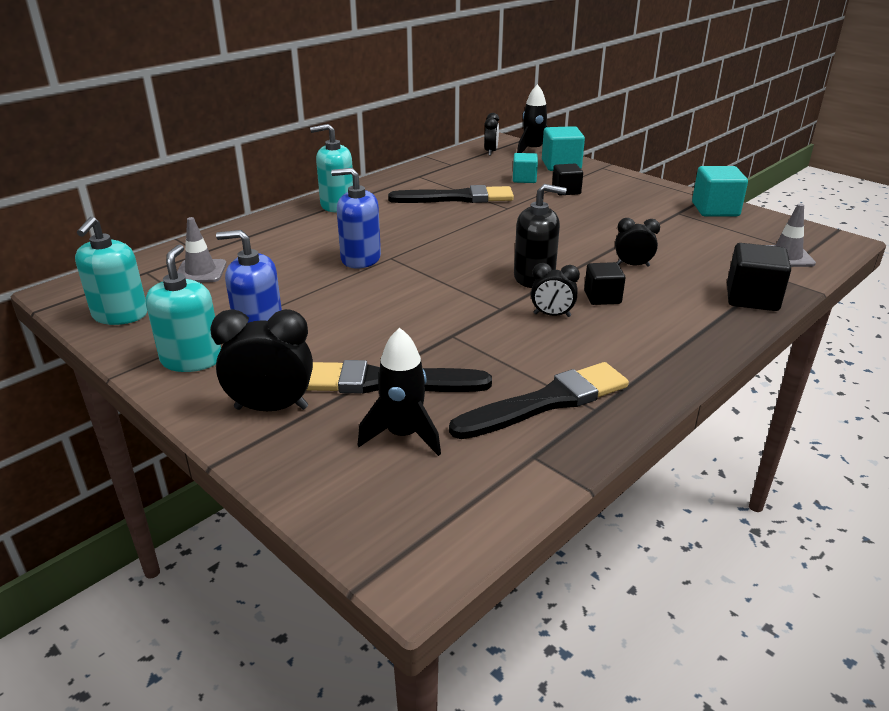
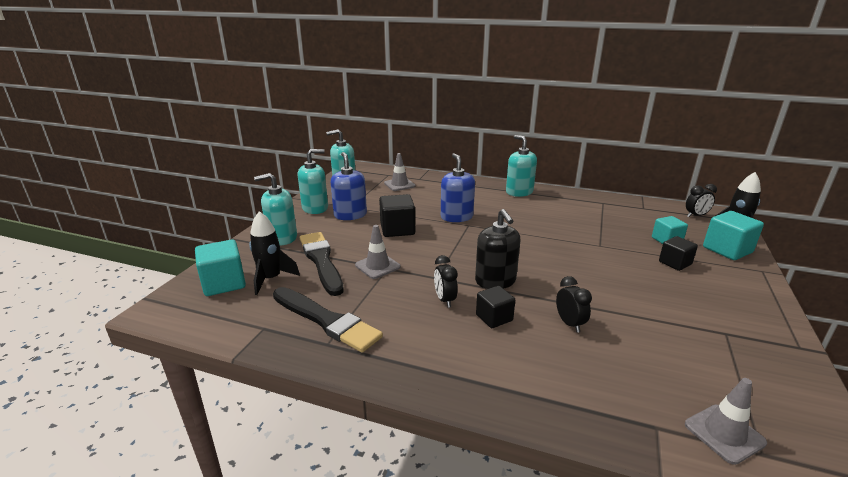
camera: 65 degrees right, 5 degrees down
(271, 408) = (282, 238): black clock -> turquoise soap dispenser
(440, 341) = (377, 266): none -> grey traffic cone
(456, 198) = (587, 223): black brush -> none
(715, 209) = (776, 358): turquoise cube -> turquoise cube (224, 283)
(752, 298) = (582, 412): black cube -> black cube (397, 229)

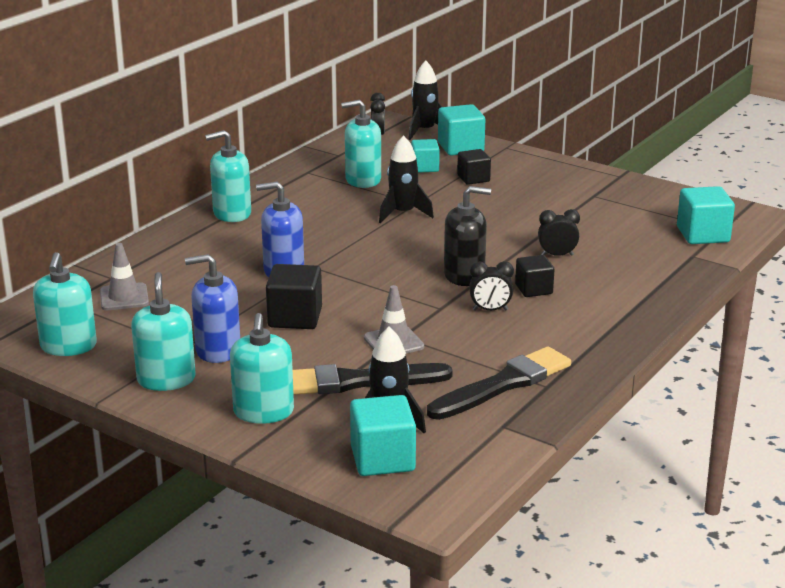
camera: 75 degrees left, 0 degrees up
(576, 243) = (403, 213): none -> black rocket
(614, 221) = (363, 180): none -> turquoise soap dispenser
(724, 433) = (703, 235): grey traffic cone -> turquoise cube

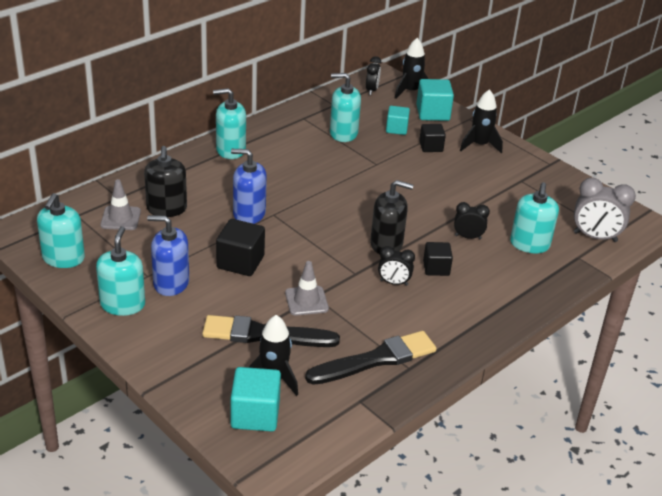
camera: 10 degrees right, 10 degrees up
(178, 280) = (166, 209): none -> black soap dispenser
(263, 412) = (183, 350): turquoise soap dispenser -> turquoise soap dispenser (529, 244)
(403, 213) = (362, 173): black rocket -> black rocket (479, 145)
(703, 235) = (595, 237): turquoise cube -> grey clock

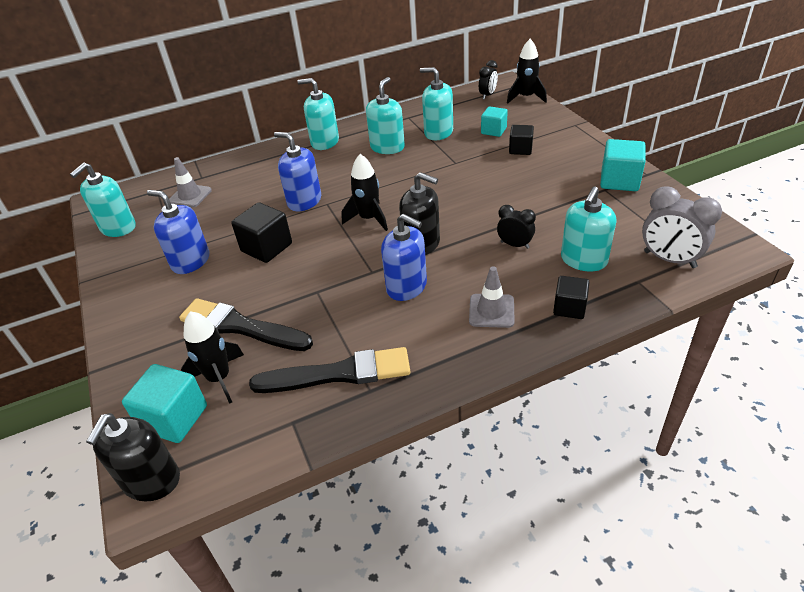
camera: 25 degrees right, 5 degrees up
(122, 304) = (135, 277): turquoise soap dispenser -> turquoise soap dispenser (387, 147)
(166, 209) = (234, 190): black soap dispenser -> black soap dispenser (151, 480)
(306, 301) = (305, 295): grey traffic cone -> grey traffic cone (491, 311)
(394, 283) = (406, 286): black clock -> blue soap dispenser
(432, 113) = (538, 118): turquoise cube -> turquoise cube (619, 181)
(436, 268) = (461, 276): black cube -> black cube (569, 308)
(479, 145) = (574, 150): black rocket -> black rocket (369, 219)

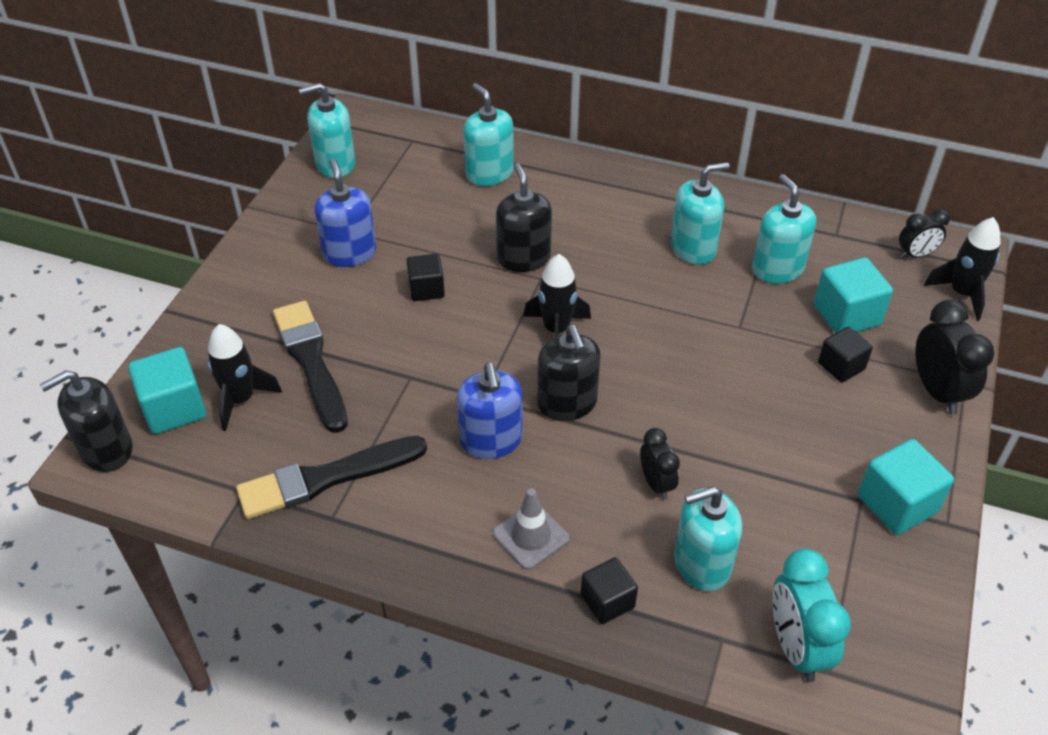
camera: 40 degrees right, 5 degrees up
(190, 196) = (432, 170): grey traffic cone -> none
(266, 247) = (426, 289): black cube -> black cube, size x0.65
(304, 201) = (523, 258): blue soap dispenser -> black soap dispenser
(325, 142) = (637, 191): turquoise soap dispenser -> turquoise soap dispenser (489, 173)
(337, 374) = (327, 478): black brush -> black brush turned 120 degrees clockwise
(493, 131) = (846, 315): turquoise cube -> turquoise cube, size x1.53
(570, 134) = (937, 391): none -> black clock
(669, 259) = (796, 647): grey clock -> turquoise clock

